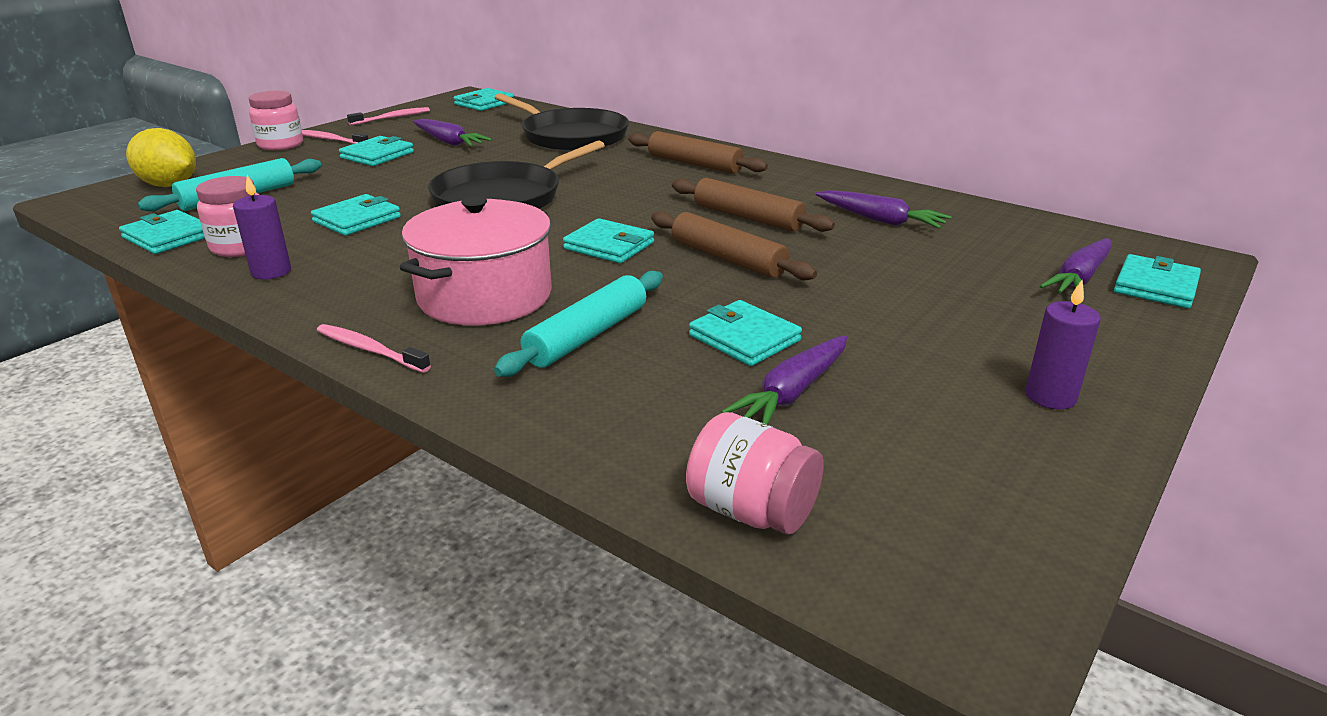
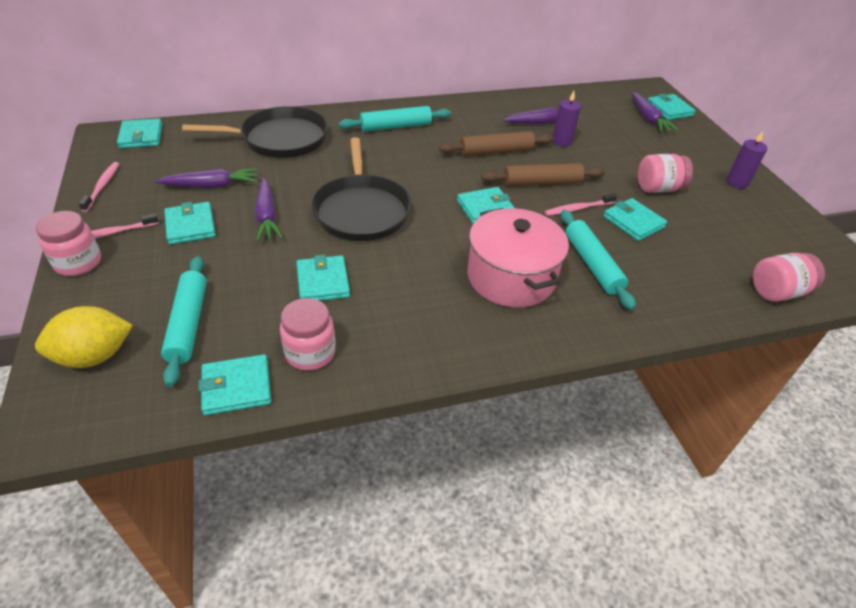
camera: 55 degrees left, 15 degrees up
(271, 272) = (378, 351): purple candle -> purple candle (561, 141)
(370, 350) = (545, 345): pink toothbrush -> pink toothbrush (578, 208)
(694, 164) = (396, 126): brown rolling pin -> turquoise rolling pin
(744, 338) = (633, 222): turquoise wallet -> turquoise wallet turned 60 degrees clockwise
(792, 393) = (693, 236): purple carrot -> purple carrot (267, 216)
(877, 334) = (658, 188): none -> pink jar

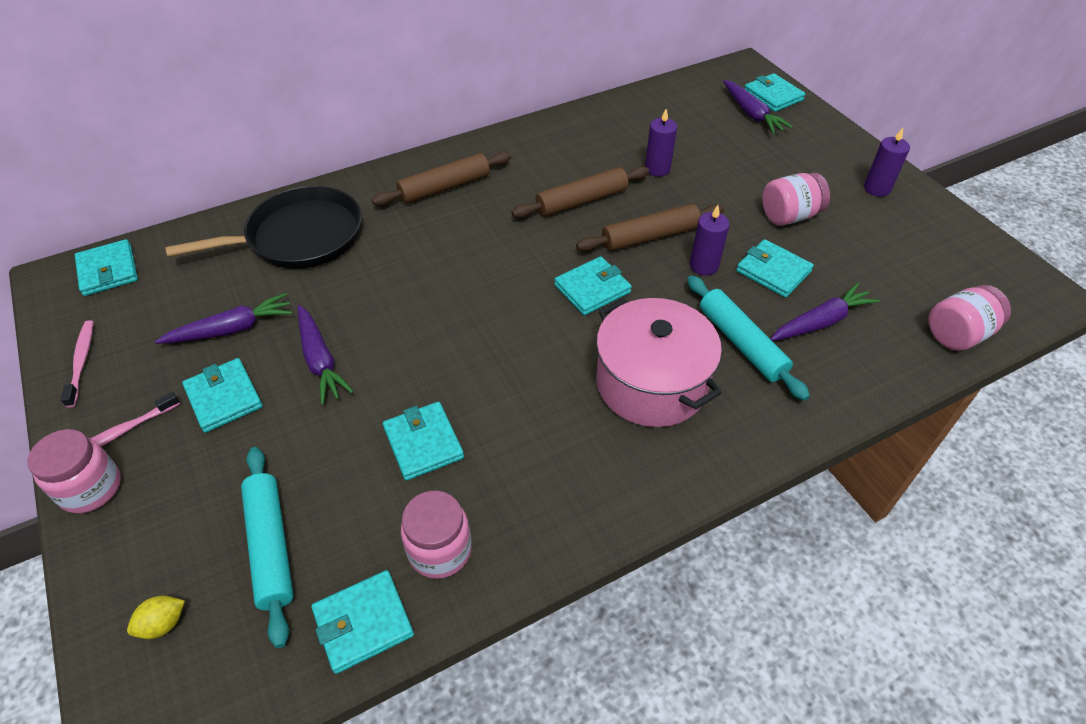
camera: 10 degrees left, 5 degrees up
(94, 356) = (163, 624): yellow lemon -> yellow lemon, size x0.49
(361, 210) = (439, 325): black pan -> none
(396, 126) = (444, 187): turquoise rolling pin -> brown rolling pin
(541, 122) = (625, 145): purple carrot -> purple carrot (821, 322)
(578, 208) = (704, 266): pink toothbrush -> purple candle

